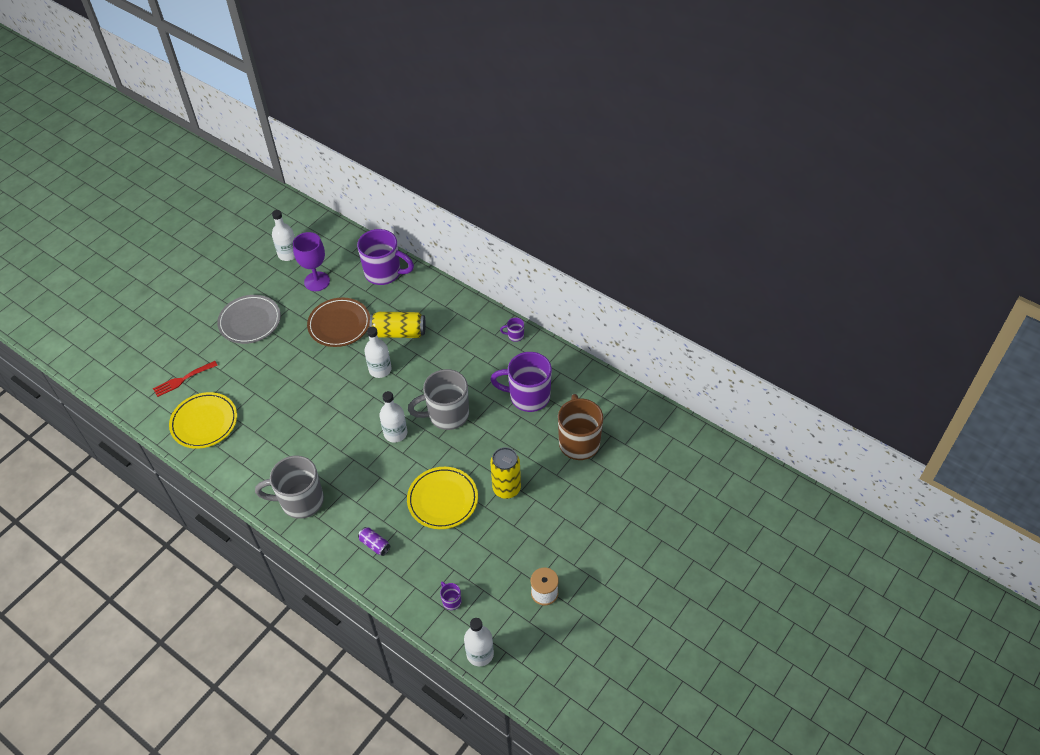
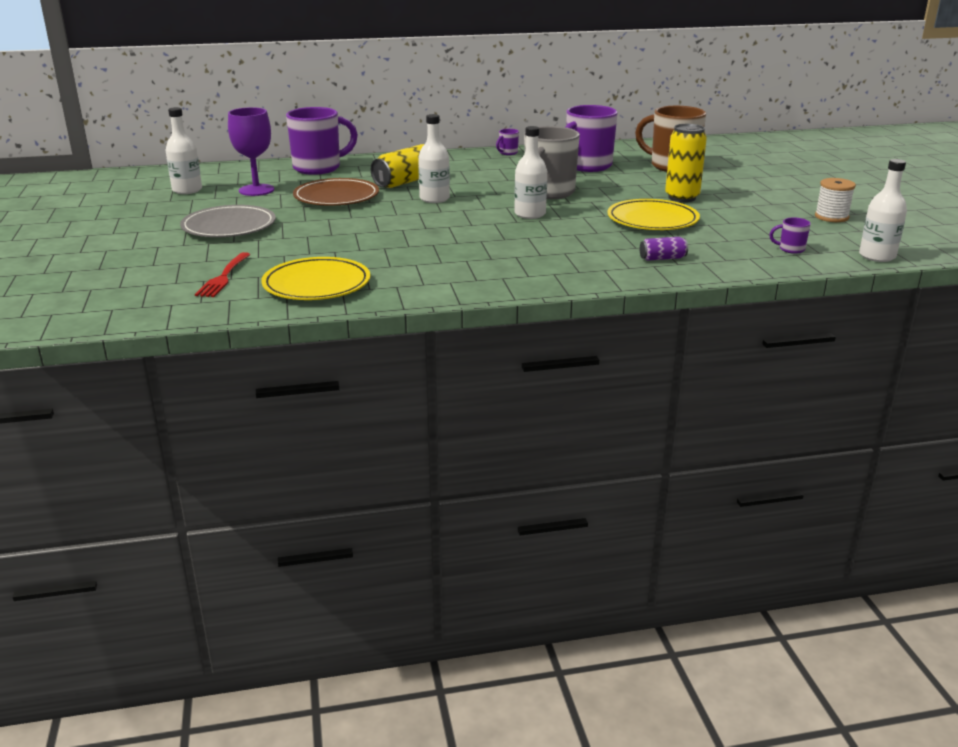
camera: 50 degrees left, 25 degrees down
(300, 501) = (538, 272): grey mug -> none

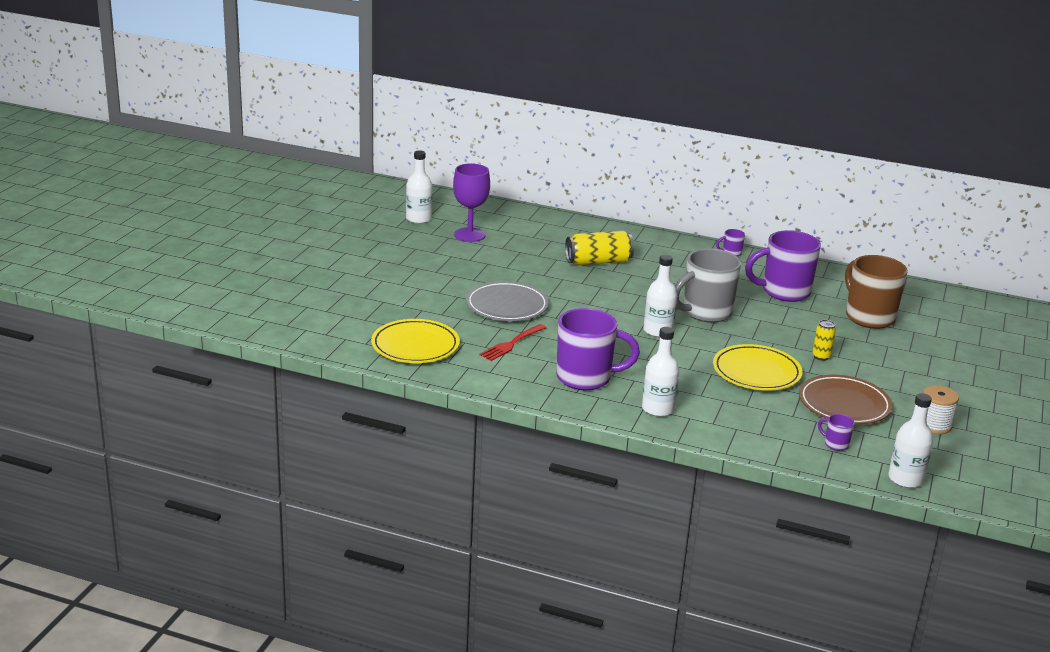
camera: 30 degrees right, 0 degrees up
(223, 277) = (361, 317): red fork -> red fork (511, 344)
(229, 227) = (411, 268): grey plate -> grey plate (507, 306)
(318, 168) = (544, 223): purple mug -> purple mug (586, 378)
(336, 197) = (523, 262): brown plate -> brown plate (844, 404)
(434, 199) = (599, 288): white bottle -> white bottle (658, 409)
(662, 258) = (707, 413): purple can -> none
(682, 198) = (821, 356): yellow can -> yellow can, size x0.53

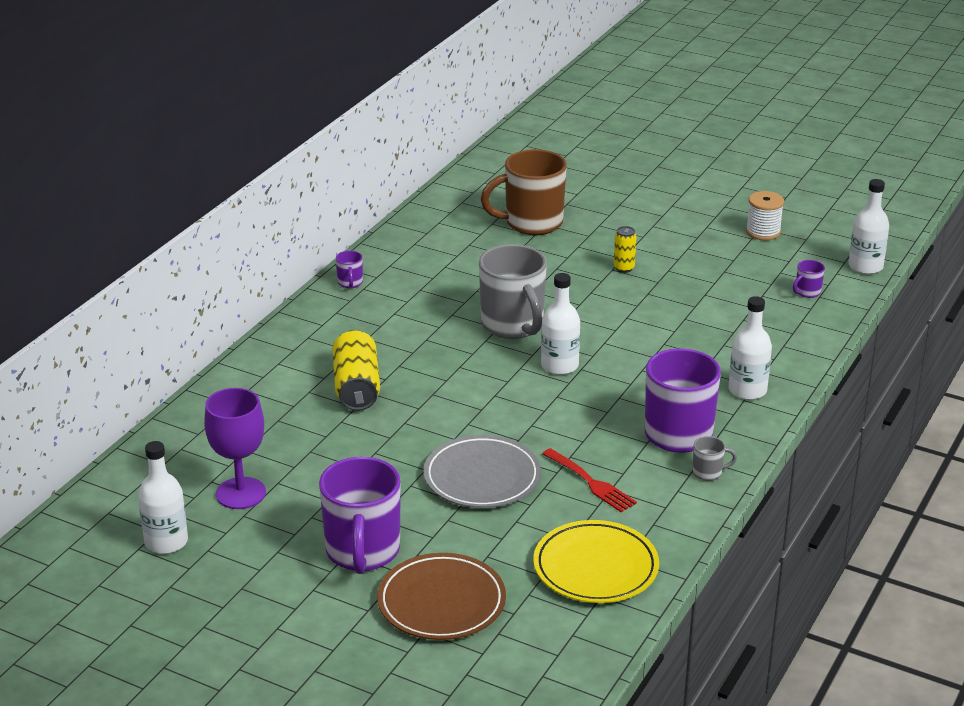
camera: 80 degrees left, 5 degrees up
(537, 389) = (708, 473): none -> grey mug
(756, 372) = (660, 314): yellow plate -> none
(784, 292) = (464, 264): purple mug -> purple mug (363, 552)
(844, 404) = (727, 273): brown plate -> brown plate (441, 602)

